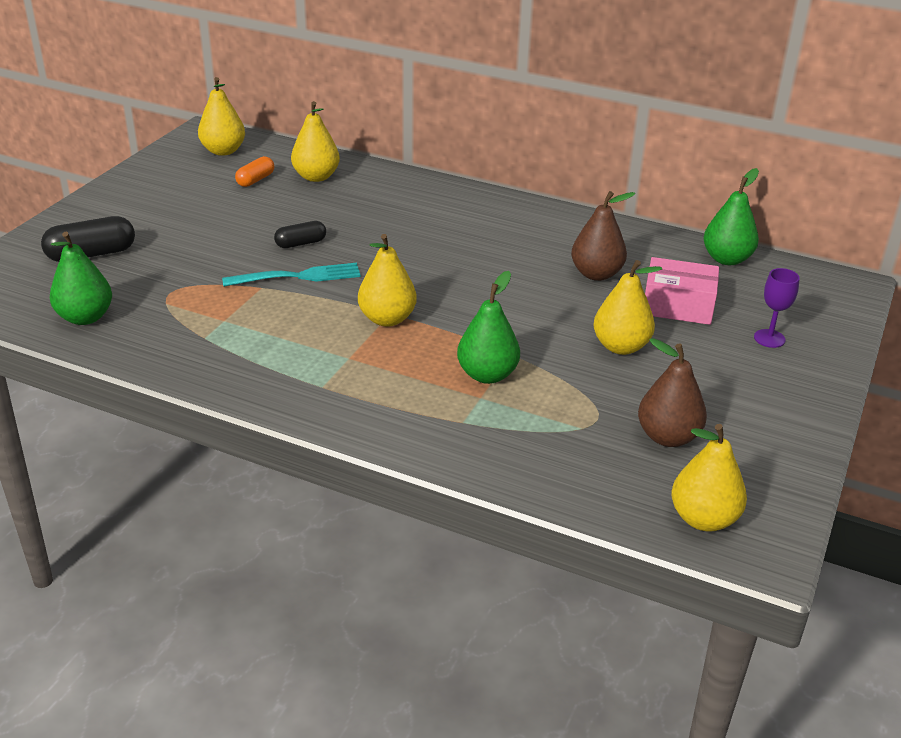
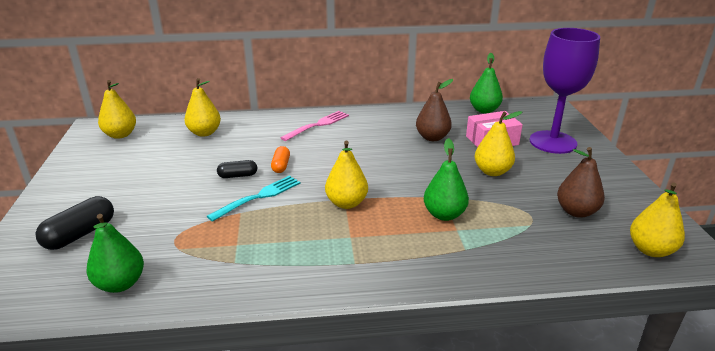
camera: 30 degrees left, 5 degrees down
(255, 180) = (163, 146): orange capsule -> orange capsule (281, 166)
(301, 243) = (238, 175): black capsule -> black capsule turned 45 degrees clockwise
(462, 208) = (317, 125): none -> pink fork
(769, 338) = (553, 142): purple goblet -> purple goblet, size x2.47

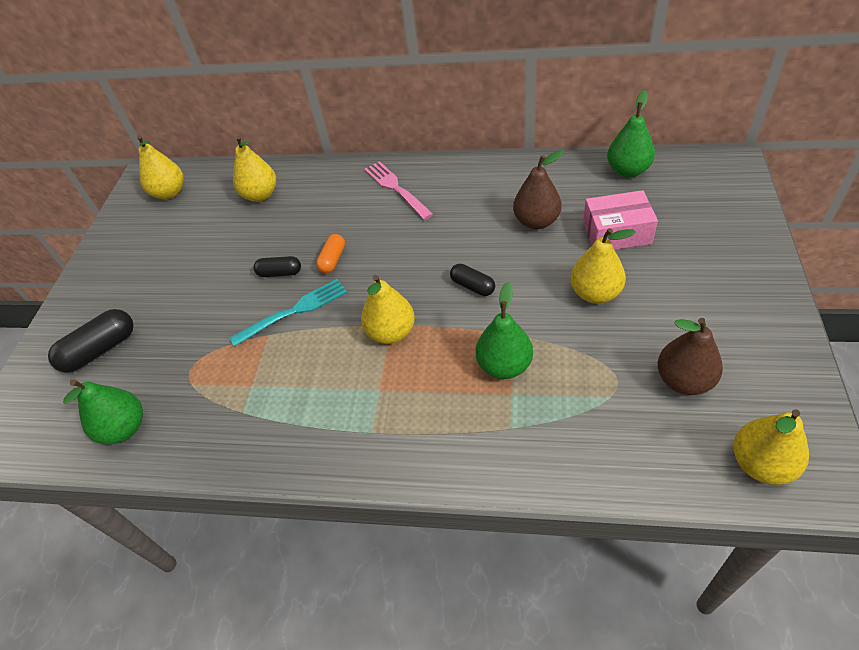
camera: 20 degrees right, 20 degrees up
(317, 125) = (396, 188): pink fork -> pink fork turned 90 degrees counterclockwise
(400, 173) = (472, 286): none -> black capsule
(553, 142) = (704, 242): purple goblet -> none

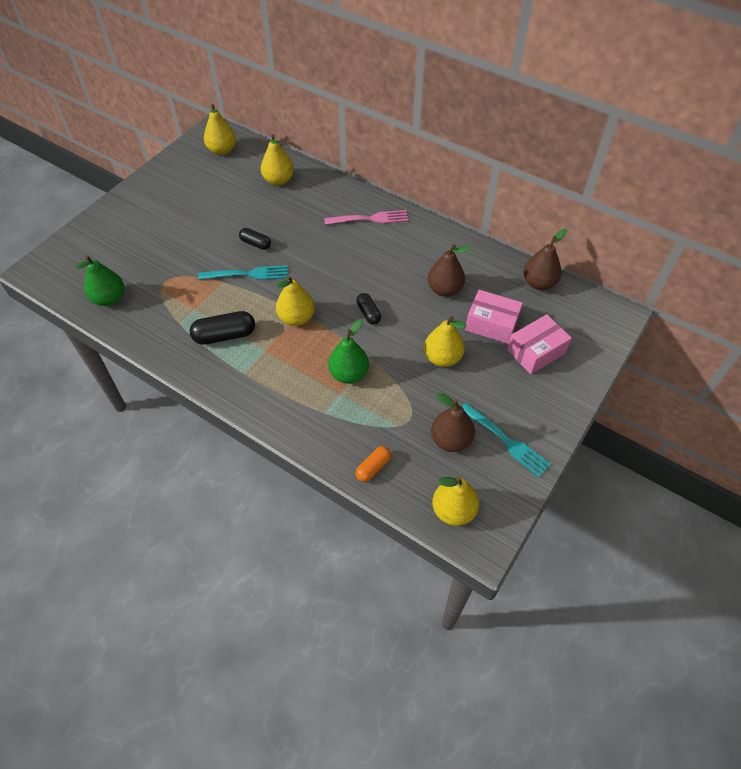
camera: 20 degrees right, 5 degrees up
(100, 350) = (122, 242): black capsule -> black capsule (224, 335)
(333, 260) = (294, 251): orange capsule -> orange capsule (373, 468)
(396, 188) = (370, 219): pink fork -> pink fork turned 90 degrees clockwise
(628, 170) = (539, 283): green pear -> brown pear
(686, 238) = (536, 351): none -> pink box
(743, 348) = (506, 441): none -> turquoise fork

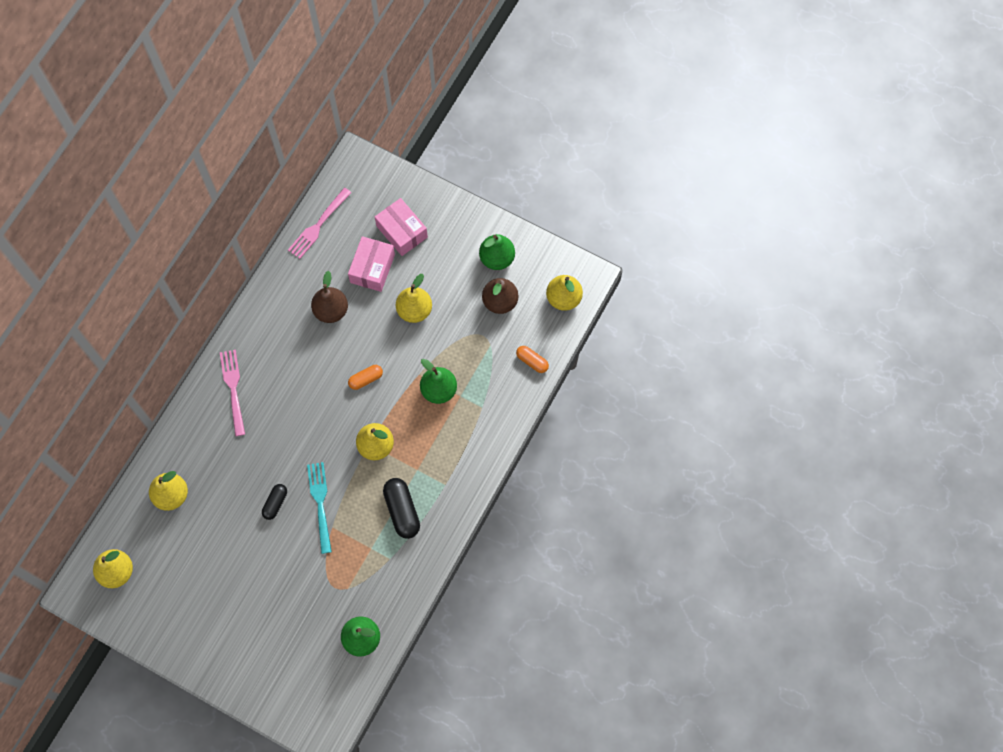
camera: 95 degrees left, 15 degrees up
(368, 313) = (366, 379): black capsule -> orange capsule
(506, 441) = (497, 258): turquoise fork -> green pear
(539, 283) = (318, 225): brown pear -> pink fork

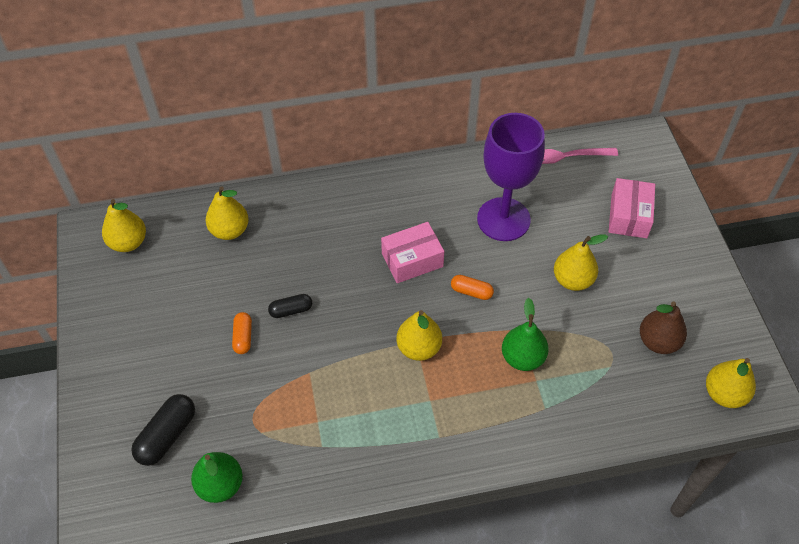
camera: 50 degrees right, 15 degrees down
(233, 389) = (363, 203): pink fork -> none
(320, 503) = (323, 345): turquoise fork -> none
(331, 310) = (503, 219): brown pear -> purple goblet
(372, 268) = (573, 220): pink box -> pink box (412, 260)
(402, 511) = (378, 419): black capsule -> black capsule (167, 435)
(497, 258) = (693, 306): green pear -> none
(532, 361) = (635, 416): orange capsule -> orange capsule (243, 337)

